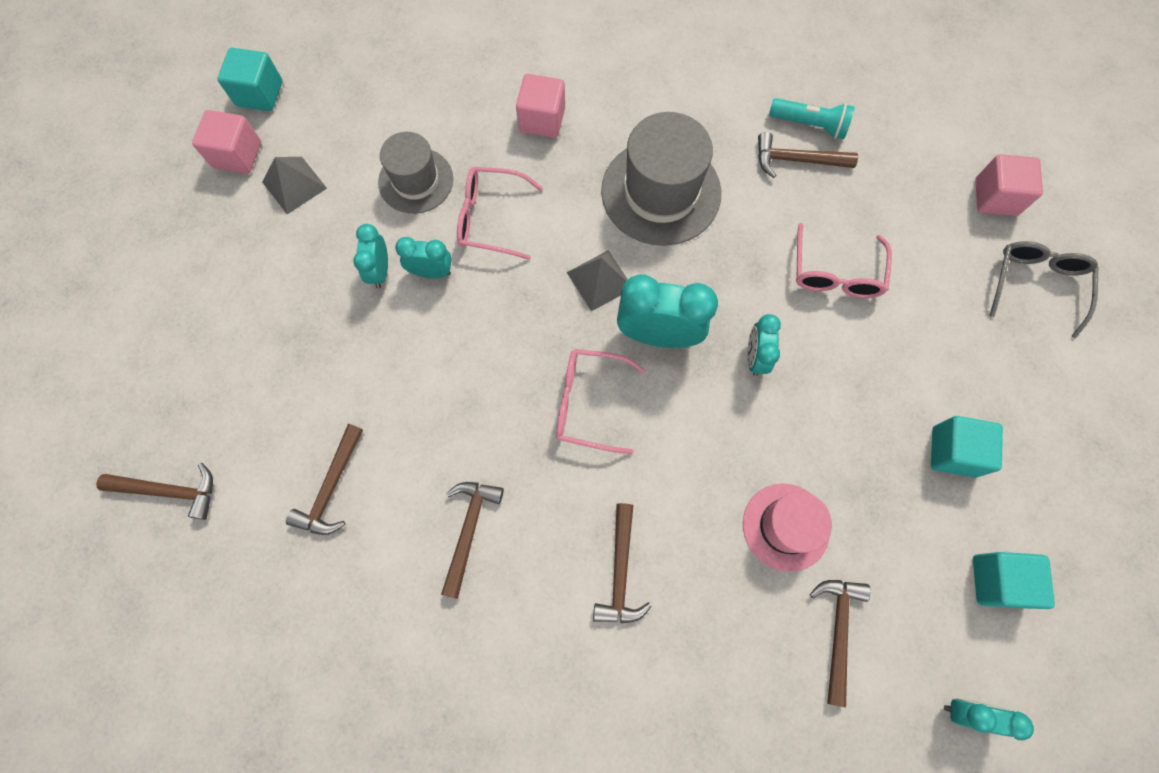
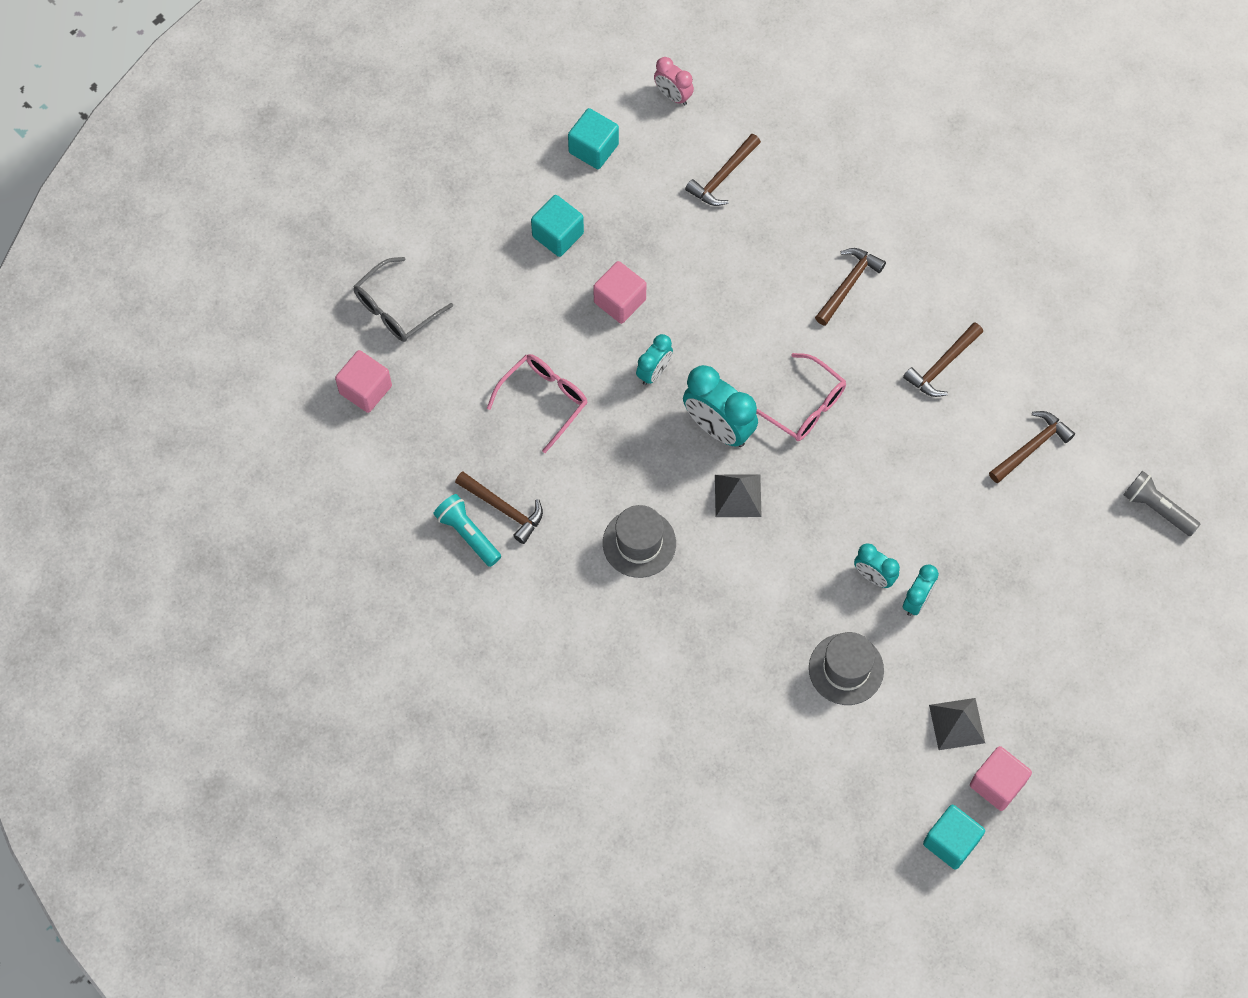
camera: 150 degrees left, 5 degrees down
(170, 491) = (1157, 508): brown hammer -> grey flashlight
(491, 218) = (798, 598): pink glasses -> none
(542, 119) = (701, 669): pink cube -> pink cube (620, 301)
(661, 192) = (639, 543): grey hat -> grey hat, size x0.63
(785, 527) = (713, 252): pink hat -> none
(966, 711) = (673, 95): turquoise clock -> pink clock

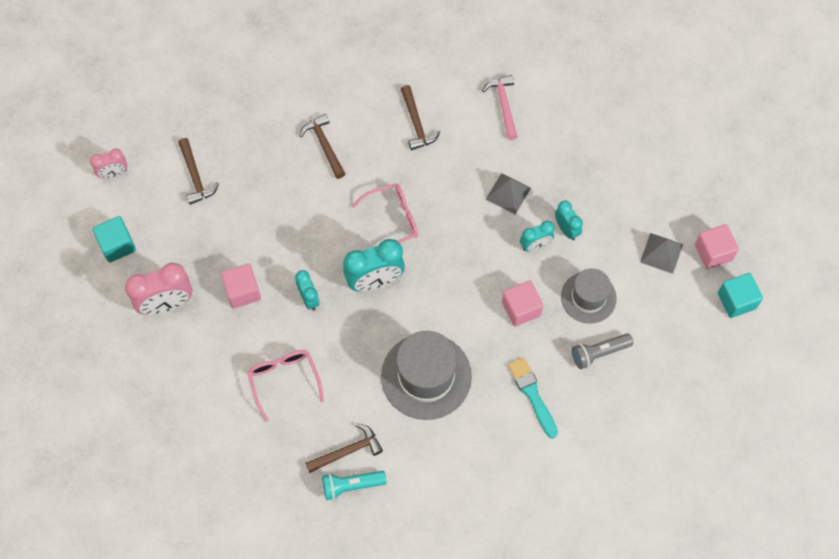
camera: 60 degrees left, 0 degrees up
(365, 389) = (198, 497): pink cube -> pink cube (521, 309)
(396, 308) = (149, 442): grey glasses -> none
(558, 235) = (166, 304): turquoise cube -> pink clock
(639, 543) = (426, 376): grey hat -> grey hat, size x1.59
(687, 668) = (532, 395): none -> turquoise brush
(738, 495) = (430, 295): grey pyramid -> grey pyramid (508, 193)
(1031, 447) = (503, 105): brown hammer -> pink hammer
(1157, 508) = (586, 60): grey flashlight -> grey flashlight (599, 353)

